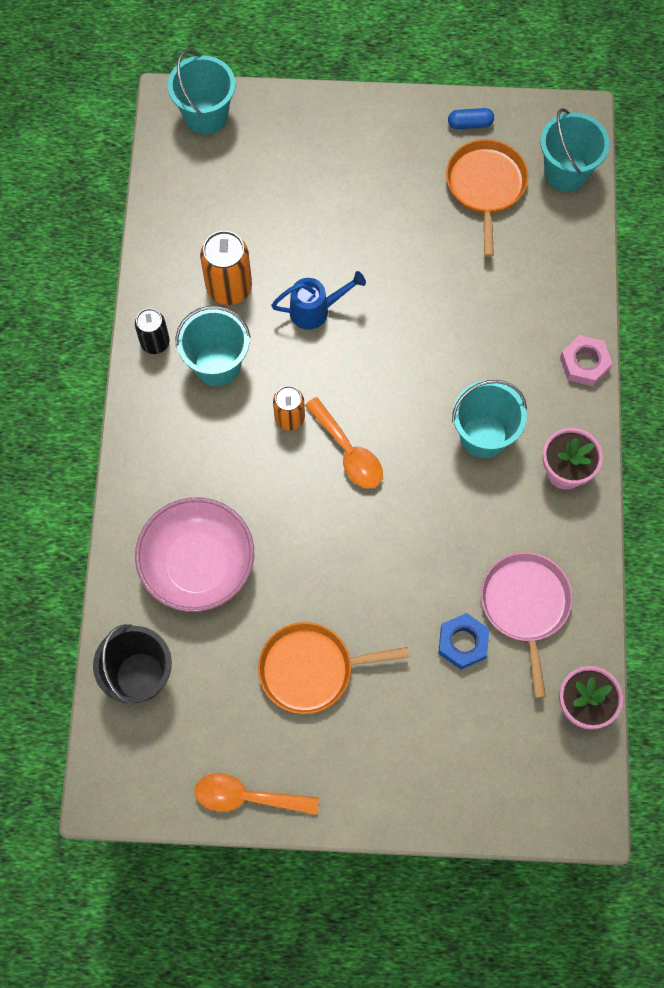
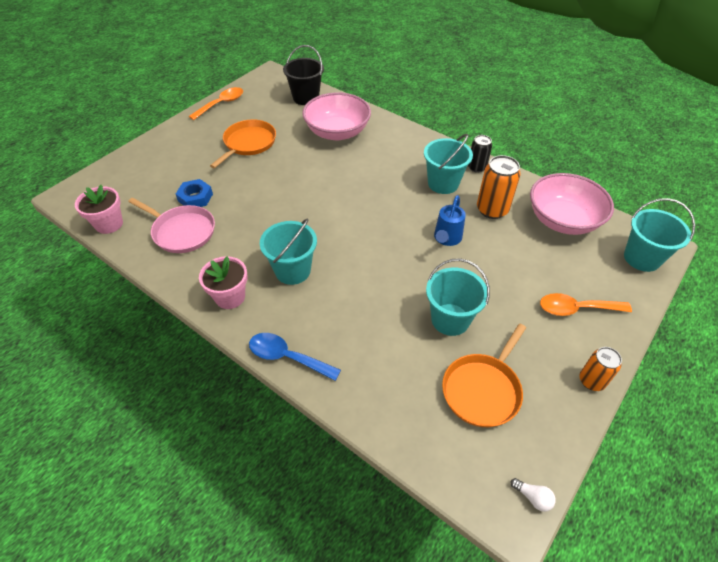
camera: 125 degrees right, 20 degrees down
(194, 209) = (562, 220): none -> pink bowl
(289, 418) = (385, 195): orange can -> orange can (591, 381)
(348, 452) = (342, 208): orange spoon -> orange spoon (576, 309)
(470, 124) = (554, 417): blue capsule -> none
(485, 186) = (483, 389): orange pan -> orange pan turned 90 degrees clockwise
(553, 112) = (532, 497): none -> white light bulb
(566, 172) = (460, 462): turquoise bucket -> turquoise bucket (450, 319)
(584, 363) = (287, 357): pink nut -> blue spoon

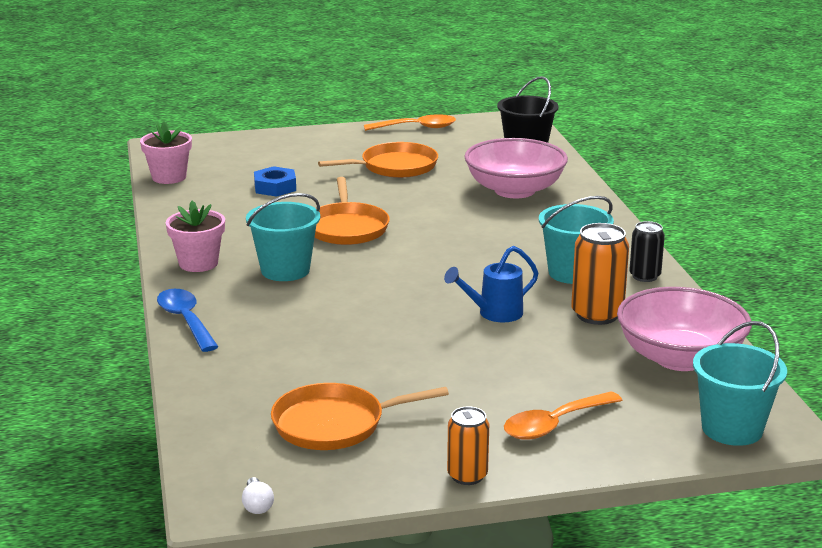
camera: 40 degrees right, 25 degrees down
(181, 231) = (224, 205): pink pan -> none
(283, 211) = (347, 228): none -> orange pan
(450, 319) = (388, 367): turquoise bucket -> none
(576, 309) = (554, 424): orange spoon -> orange spoon turned 75 degrees counterclockwise

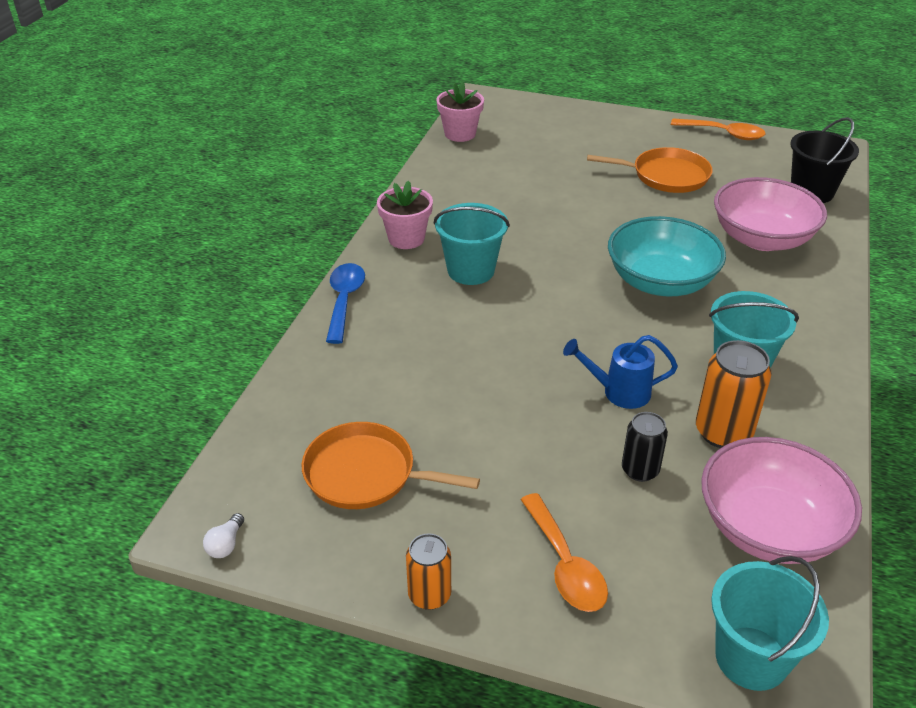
camera: 30 degrees right, 15 degrees up
(275, 187) = (538, 170): blue nut -> none
(347, 228) = (564, 237): orange pan -> none
(459, 237) = (660, 282): none -> turquoise bowl
(554, 424) = (565, 565): orange spoon -> orange spoon turned 105 degrees counterclockwise
(644, 276) = (815, 398): black can -> black can (640, 470)

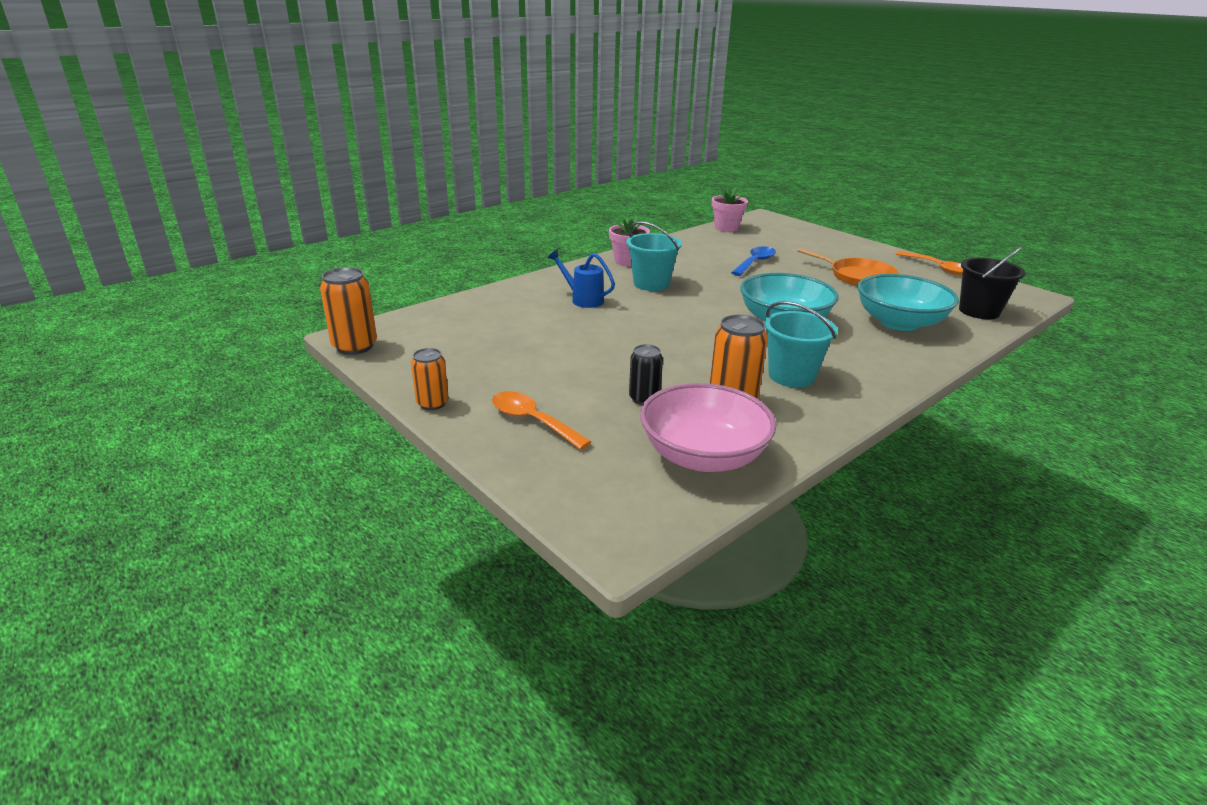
camera: 30 degrees right, 10 degrees down
(226, 544) = (355, 346): white light bulb -> orange can
(344, 301) = (553, 276): blue spoon -> blue spoon (755, 263)
(366, 474) = (467, 345): orange pan -> none
(565, 565) = (532, 421): orange spoon -> orange spoon turned 120 degrees clockwise
(619, 392) = (679, 361): blue watering can -> blue watering can (583, 299)
(751, 658) = (600, 509): turquoise bucket -> none
(762, 238) = (899, 323): pink bowl -> turquoise bowl

